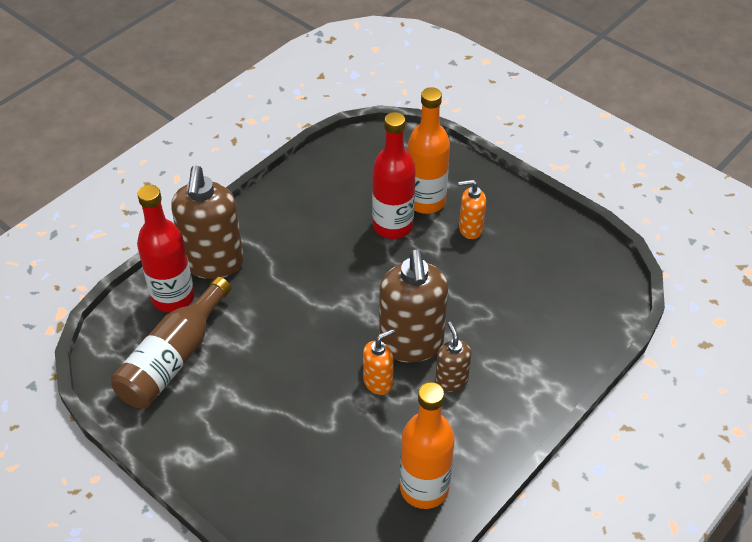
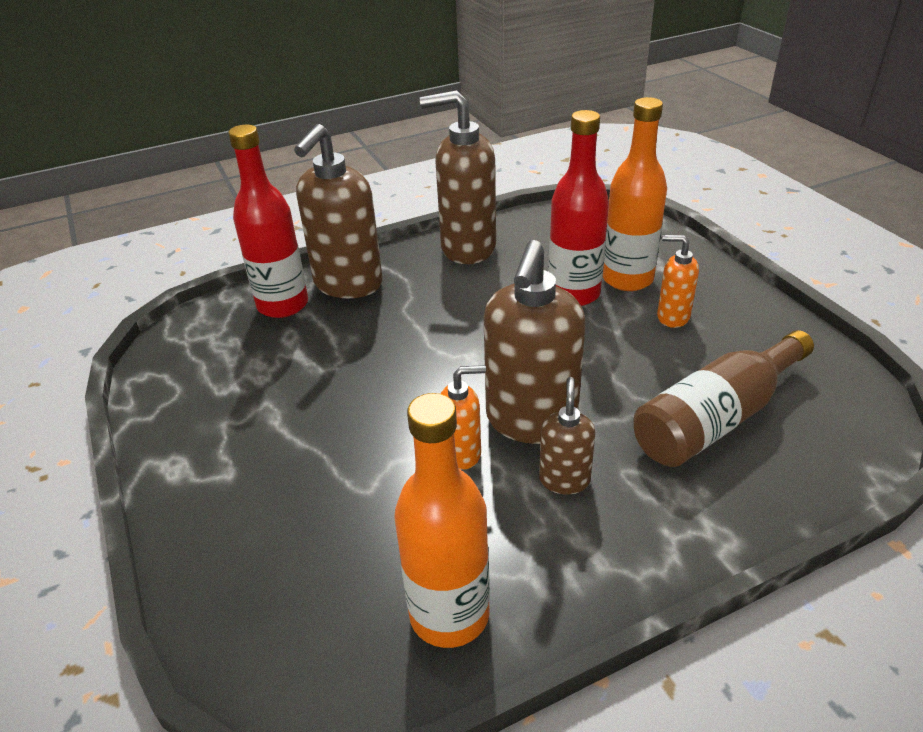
camera: 25 degrees right, 10 degrees down
(173, 358) = (239, 361): brown bottle -> brown bottle (716, 418)
(290, 201) = (467, 248): none -> brown soap dispenser

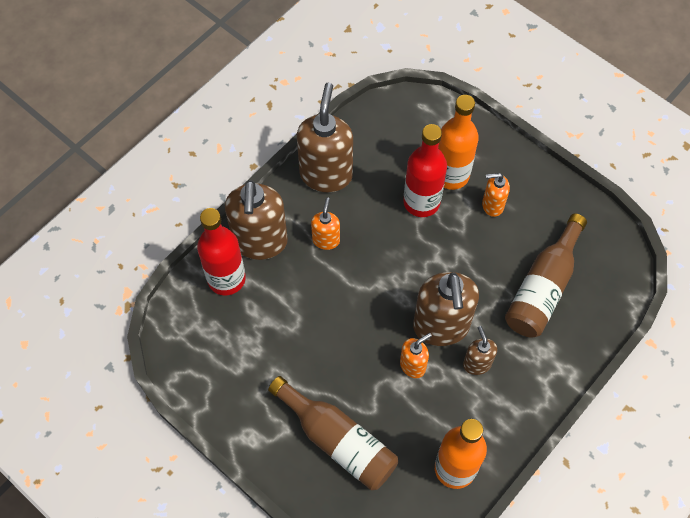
camera: 25 degrees left, 25 degrees up
(289, 510) = (338, 440): none -> brown bottle
(428, 299) = (326, 240): none -> orange soap dispenser
(467, 248) = (326, 174): brown soap dispenser -> brown soap dispenser turned 120 degrees clockwise

